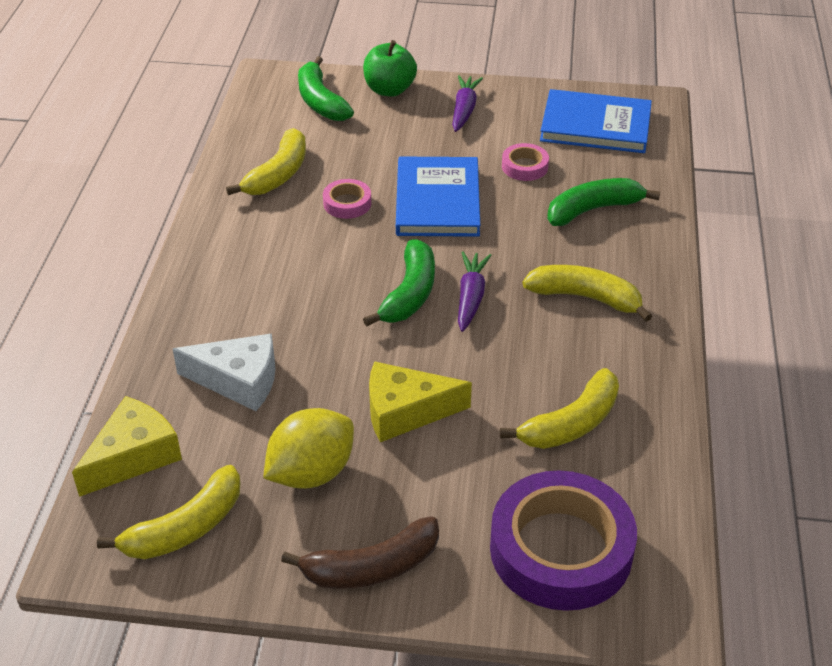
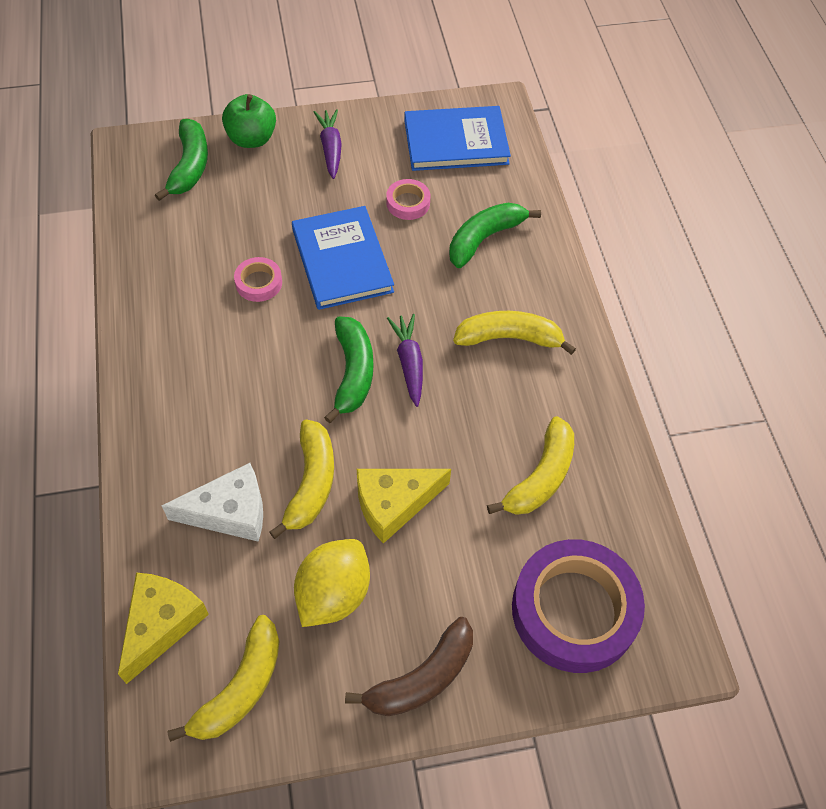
camera: 20 degrees left, 15 degrees up
(278, 174) = (180, 264): yellow banana -> yellow banana (311, 483)
(320, 101) = (189, 166): green banana -> green banana turned 135 degrees counterclockwise

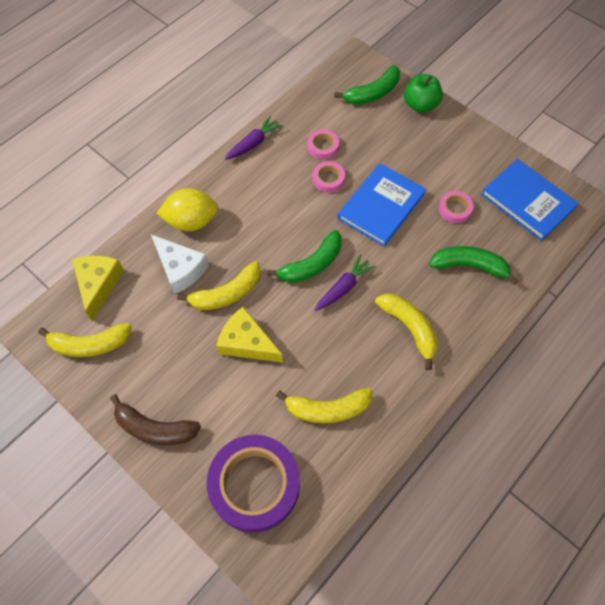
camera: 55 degrees right, 5 degrees up
(161, 624) = (98, 285): yellow cheese -> yellow cheese turned 75 degrees counterclockwise
(210, 258) = (323, 147): none -> pink tape
(330, 148) = (453, 144): purple carrot -> purple carrot (253, 143)
(333, 594) = (171, 350): yellow lemon -> yellow lemon (191, 221)

